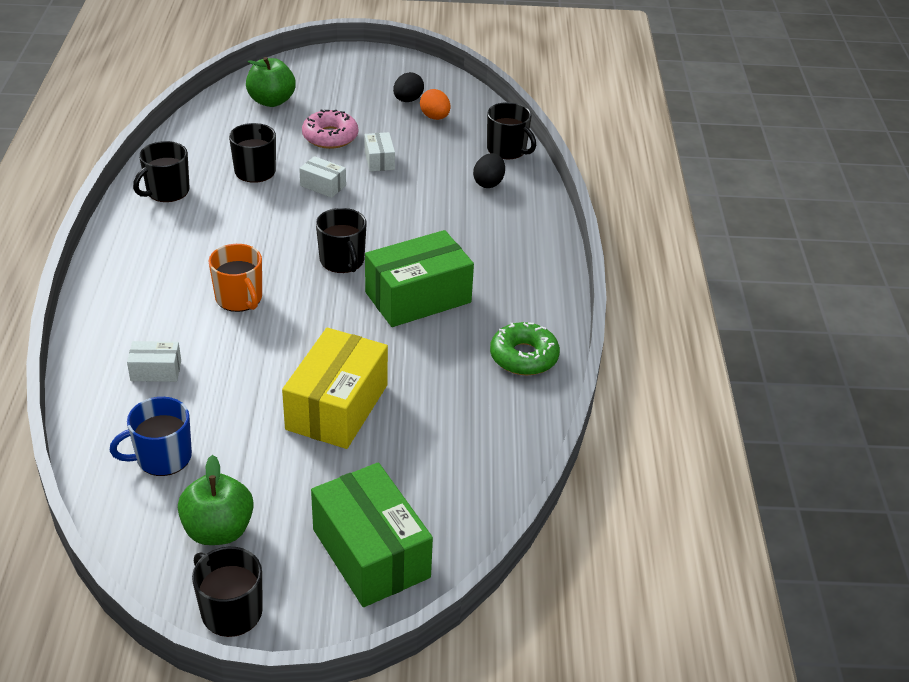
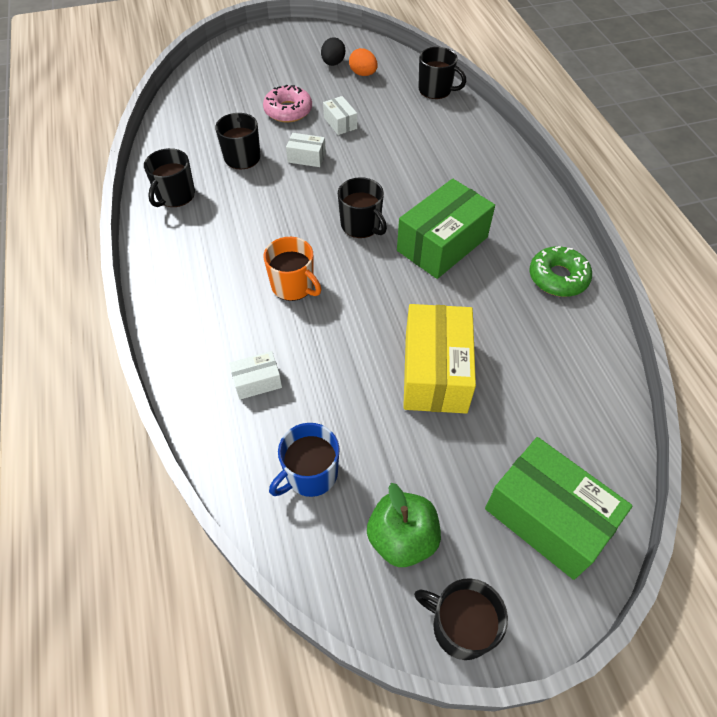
camera: 15 degrees left, 15 degrees up
(271, 101) = (222, 89): green apple -> none
(488, 183) = (438, 123): black egg -> none

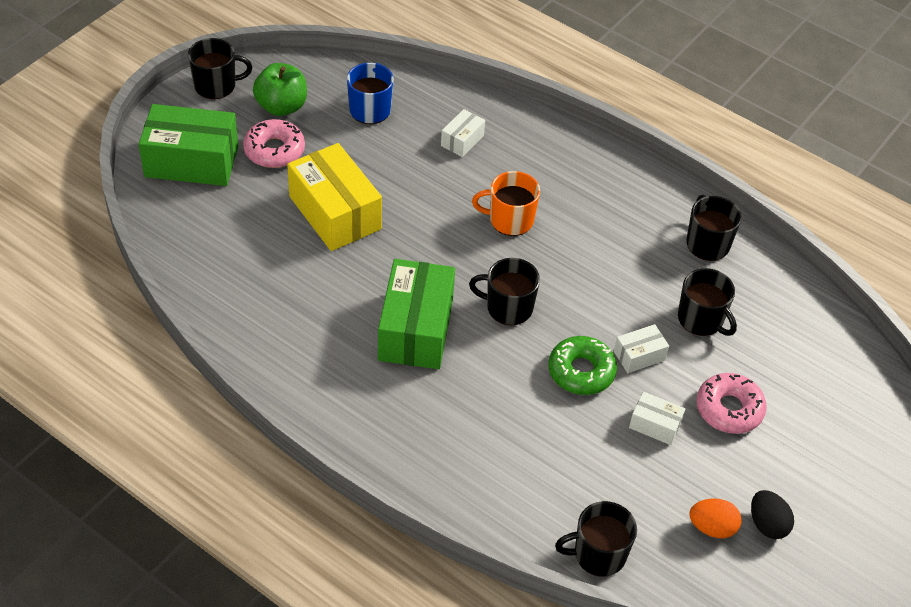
camera: 140 degrees right, 5 degrees down
(448, 479) = (274, 150): none -> pink donut
(558, 277) = (282, 352): green donut -> green donut (581, 371)

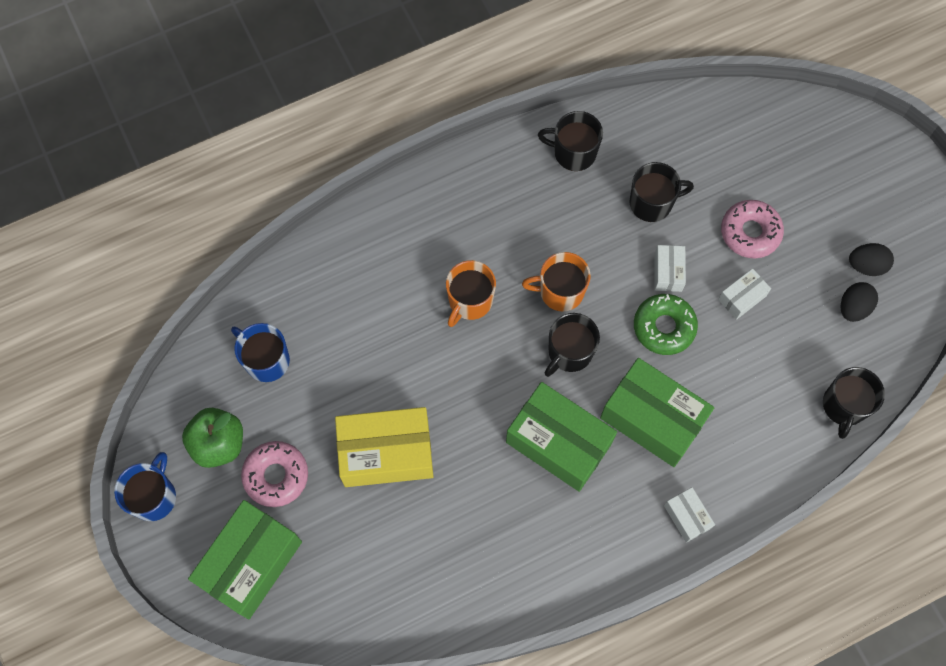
camera: 60 degrees left, 20 degrees up
(216, 85) = (154, 497): black mug -> blue mug
(462, 140) = (351, 295): white box -> white box (687, 517)
(482, 393) = (652, 419): none -> green box
(563, 280) = (560, 291): none -> orange mug
(712, 527) = (853, 307): orange egg -> black egg

